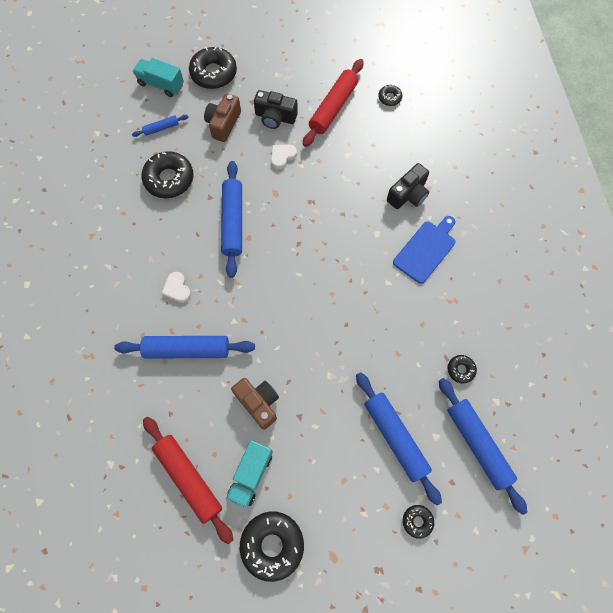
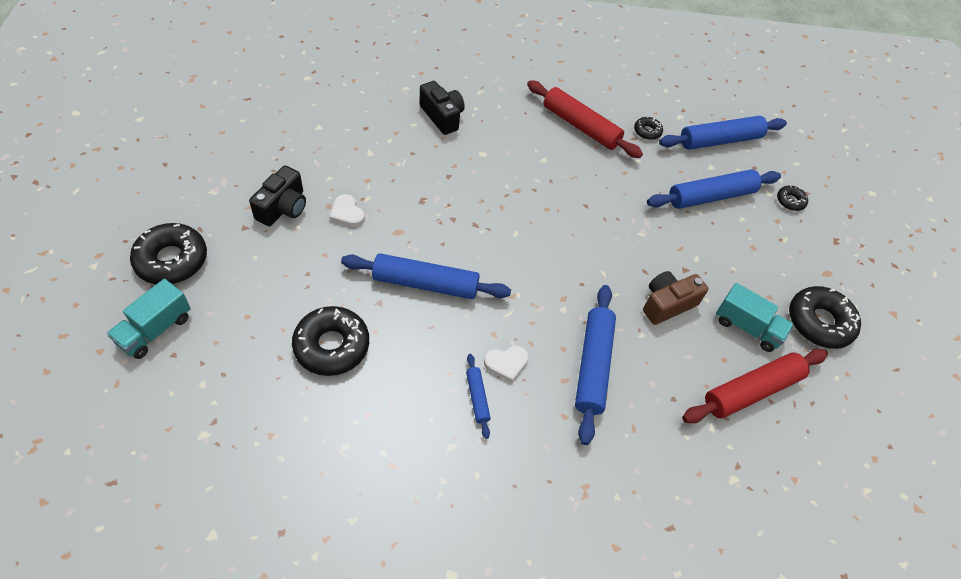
camera: 85 degrees left, 15 degrees down
(161, 128) = (238, 342): blue rolling pin -> blue rolling pin (477, 398)
(223, 124) = (267, 265): brown camera -> none
(333, 108) = (296, 149): red rolling pin -> red rolling pin (580, 126)
(389, 98) = (306, 98): black donut -> none
(425, 250) = (513, 121): blue cutting board -> none

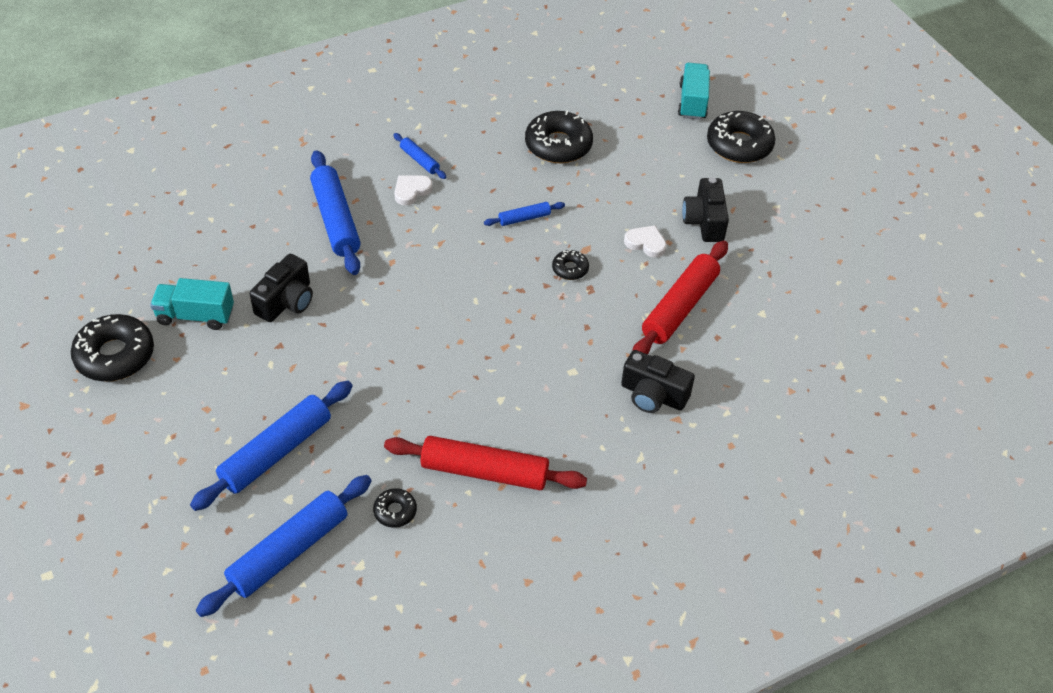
camera: 155 degrees right, 5 degrees down
(425, 283) = (524, 218): blue rolling pin -> blue rolling pin, size x0.49
(667, 304) = (286, 301): brown camera -> black camera
(751, 390) = (180, 261): red rolling pin -> red rolling pin (680, 307)
(790, 201) = (168, 499): black donut -> black donut (570, 269)

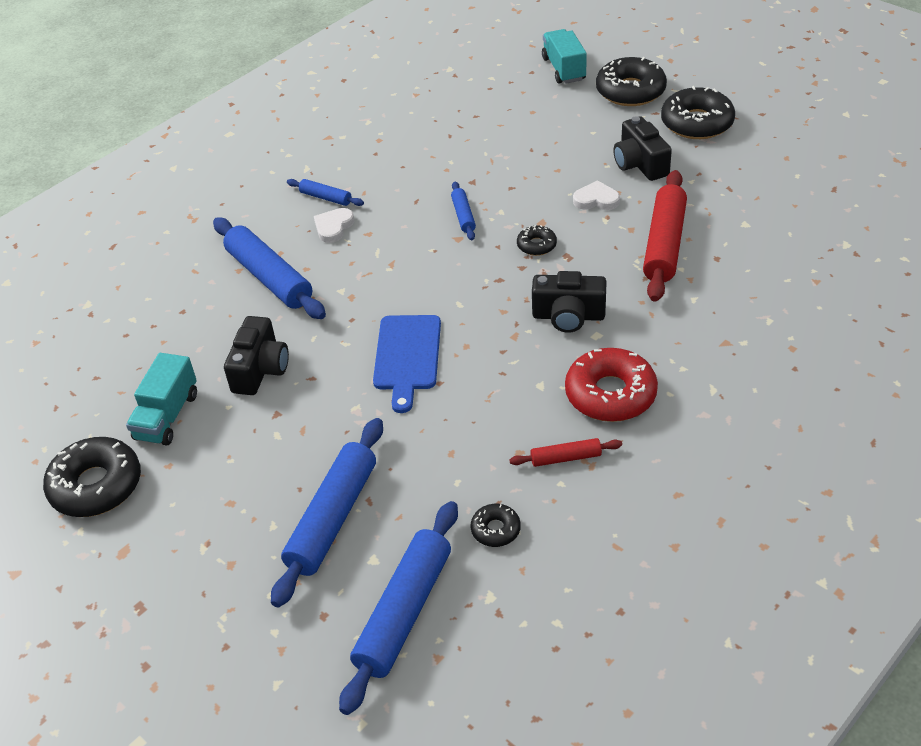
camera: 15 degrees left, 5 degrees down
(195, 316) = (167, 416): turquoise truck -> turquoise truck turned 60 degrees counterclockwise
(408, 333) = (407, 356): none -> blue cutting board
(484, 471) = (565, 458): red rolling pin -> red rolling pin, size x0.49
(524, 218) = (463, 216): blue rolling pin -> blue rolling pin turned 60 degrees counterclockwise
(553, 429) = (610, 394): none -> red donut
(558, 145) = (457, 143): black donut -> black donut (697, 123)
(653, 395) = (689, 329): black camera -> black camera (568, 316)

